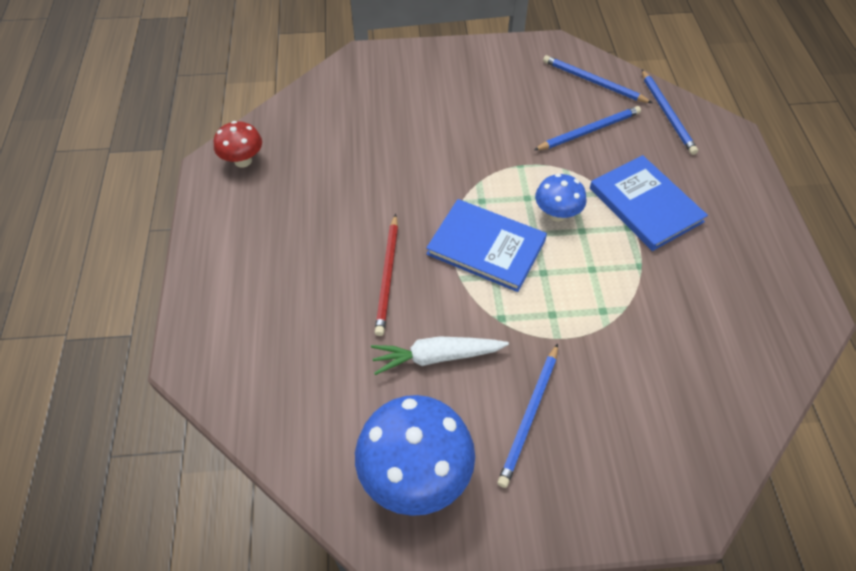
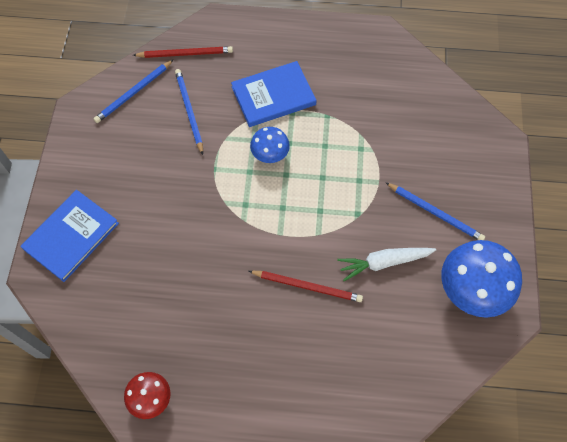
camera: 80 degrees left, 10 degrees up
(437, 357) = (384, 262): white carrot -> white carrot turned 75 degrees clockwise
(486, 247) = (292, 210): blue book -> blue book (71, 236)
(667, 114) = (185, 54): blue pencil -> red pencil

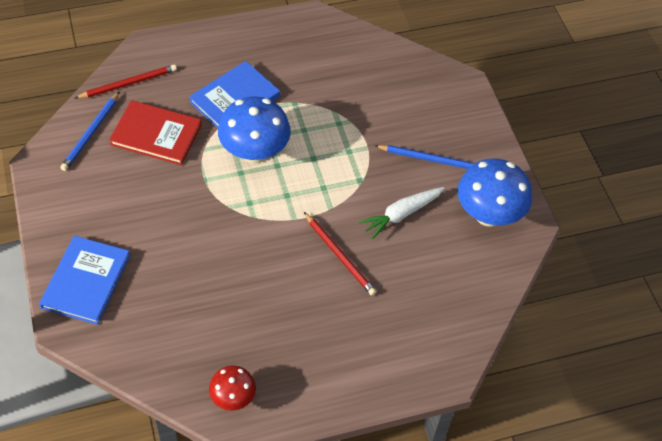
camera: 25 degrees left, 10 degrees down
(189, 111) = (156, 135): blue pencil -> red book
(270, 155) = (254, 153): blue mushroom -> blue mushroom, size x1.79
(307, 286) = (340, 256): red pencil -> red pencil turned 60 degrees clockwise

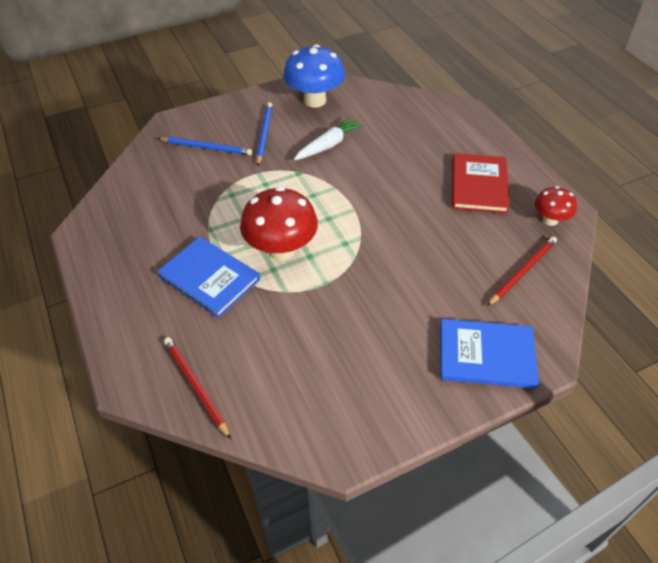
camera: 95 degrees left, 5 degrees down
(91, 133) = (283, 407): blue pencil -> blue pencil (207, 148)
(156, 135) = (273, 339): red book -> red book (479, 185)
(254, 153) = (281, 250): blue mushroom -> red mushroom
(340, 256) = (384, 176): red pencil -> red pencil (522, 271)
(401, 214) = (328, 145): white carrot -> white carrot turned 90 degrees counterclockwise

